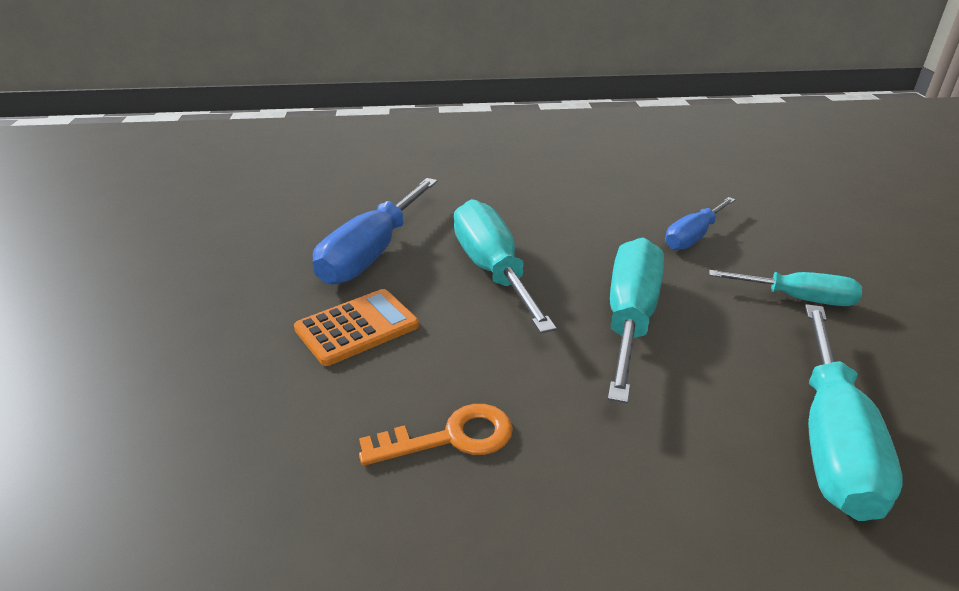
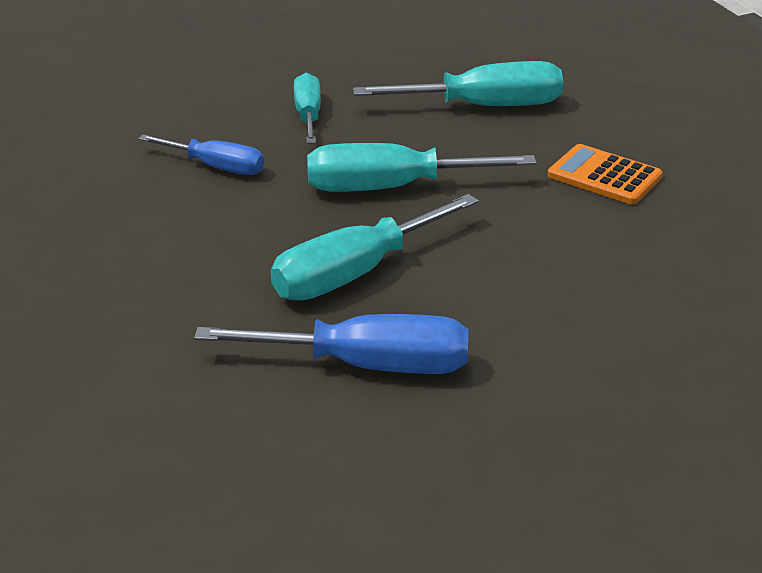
camera: 110 degrees left, 0 degrees up
(357, 327) = (510, 331): orange calculator -> orange calculator (604, 176)
(451, 437) = (603, 245): orange key -> none

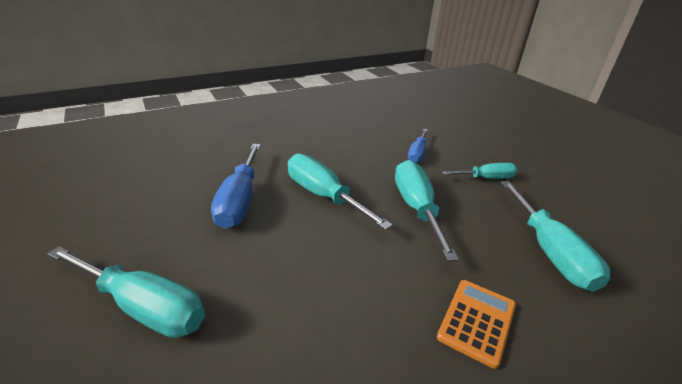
camera: 85 degrees right, 0 degrees up
(628, 427) = (143, 307): none -> turquoise screwdriver

